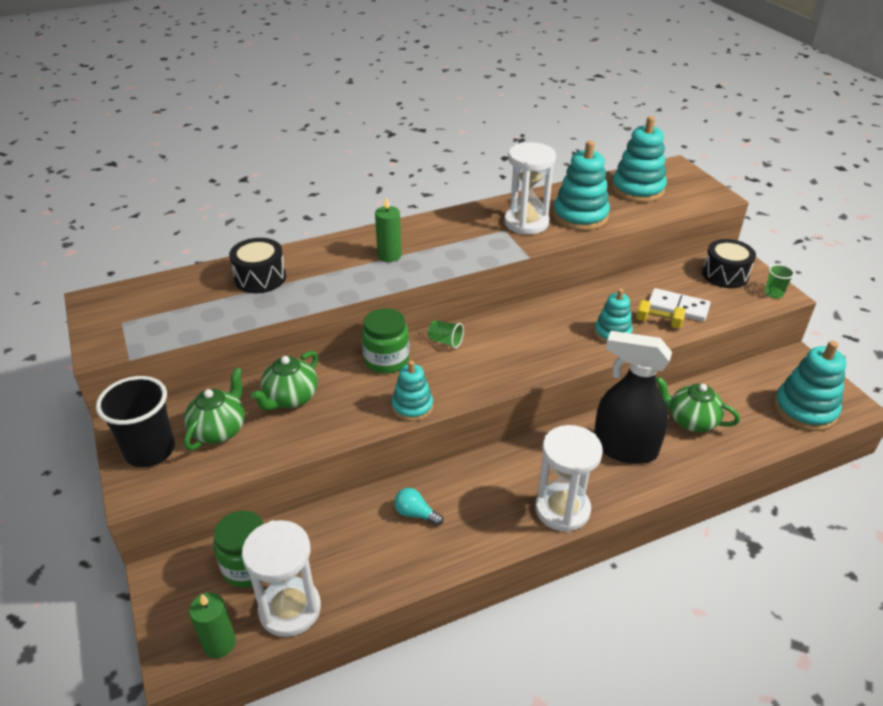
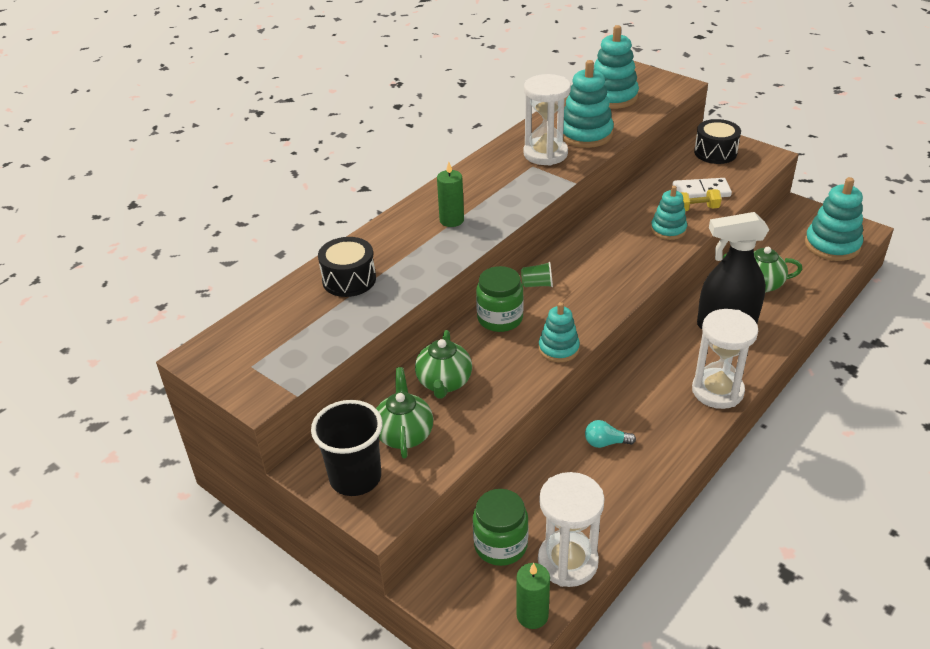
camera: 25 degrees left, 0 degrees up
(774, 293) = (763, 156): green cup -> none

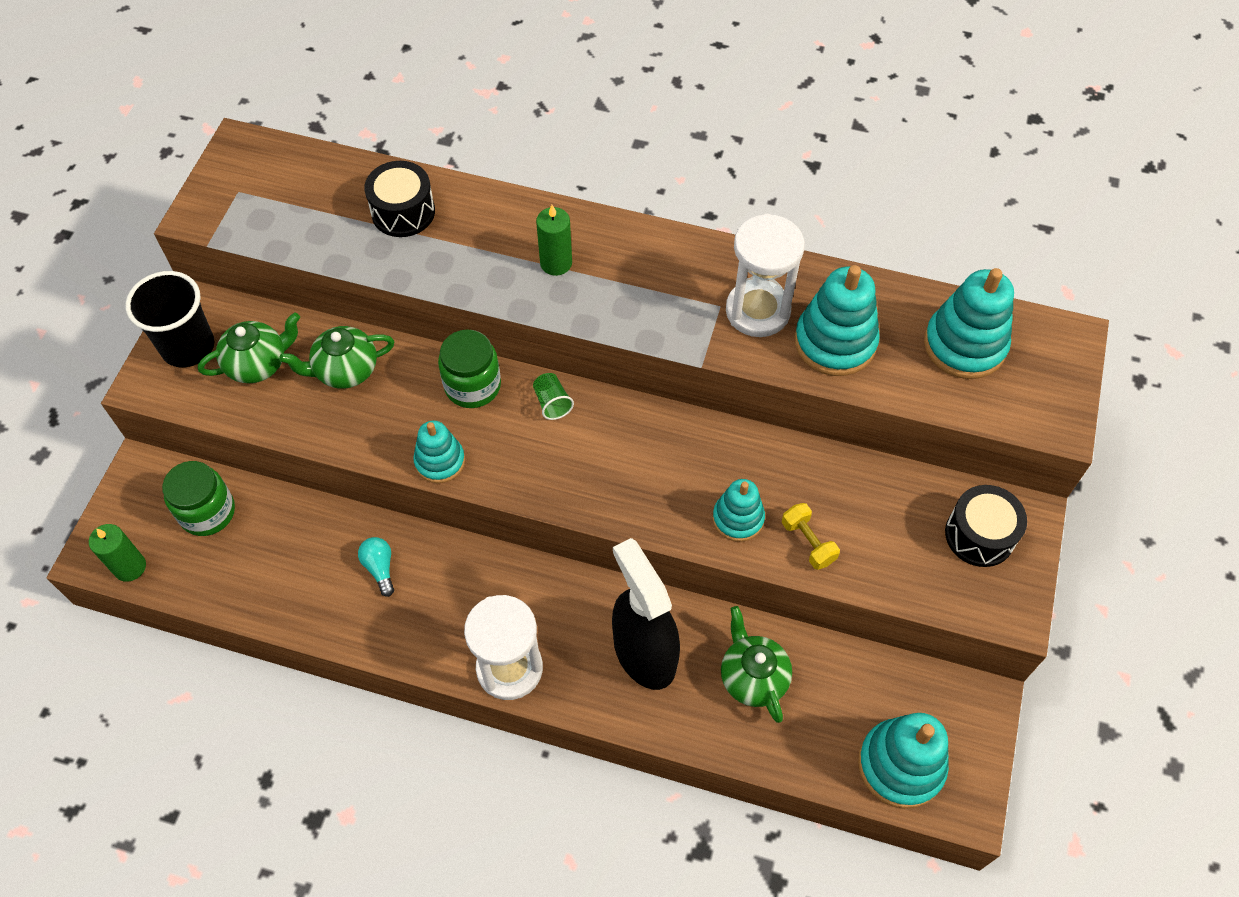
camera: 65 degrees right, 20 degrees up
(567, 561) = (202, 579): white hourglass -> none
(701, 191) = (857, 538): white domino -> none

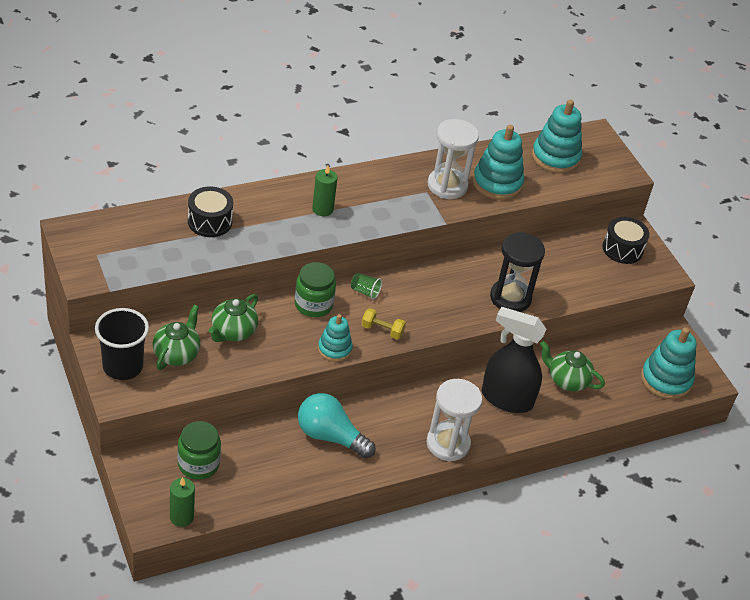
camera: 45 degrees left, 15 degrees down
(380, 568) = (330, 436): turquoise light bulb -> turquoise light bulb, size x2.02
(738, 518) = (510, 298): turquoise stacking toy -> black hourglass
(808, 542) = (552, 291): yellow dumbbell -> yellow dumbbell (382, 330)

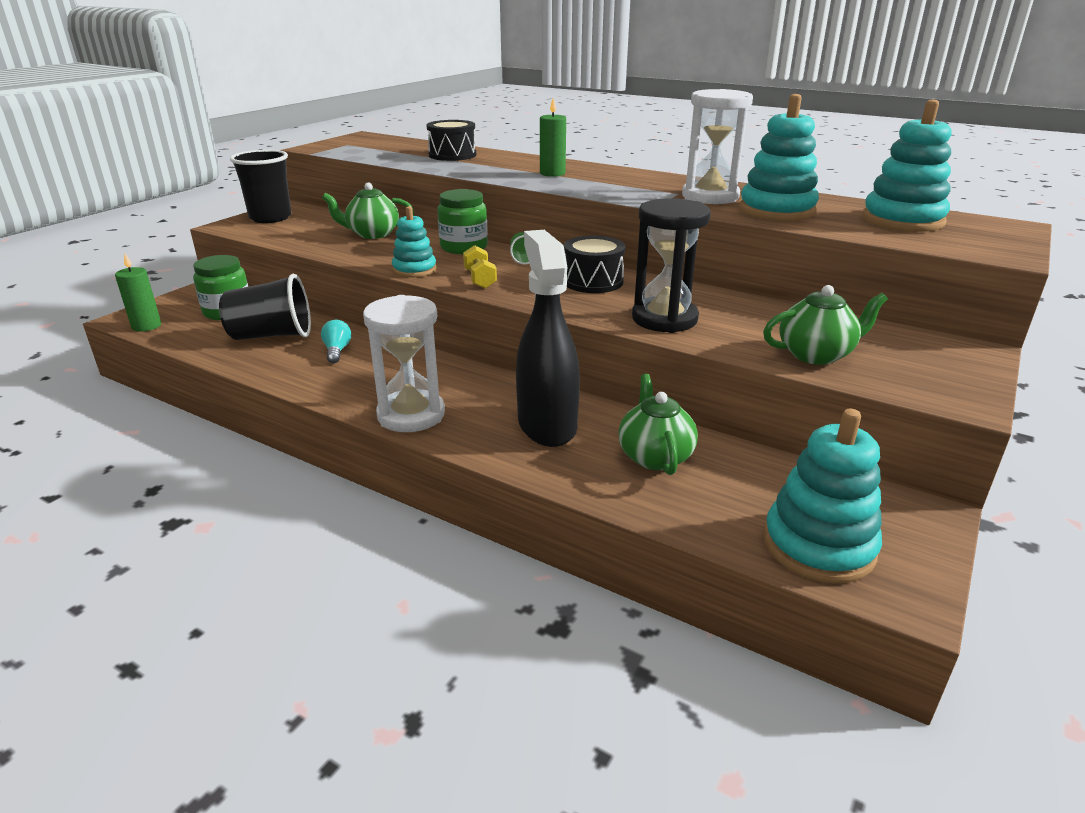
camera: 60 degrees right, 15 degrees down
(177, 354) = (312, 226): green teapot -> green teapot (816, 354)
(271, 457) = (272, 336): none -> black cup
(330, 436) = (337, 351): turquoise light bulb -> turquoise light bulb, size x0.49
(622, 249) = (920, 354): black drum -> black drum (593, 281)

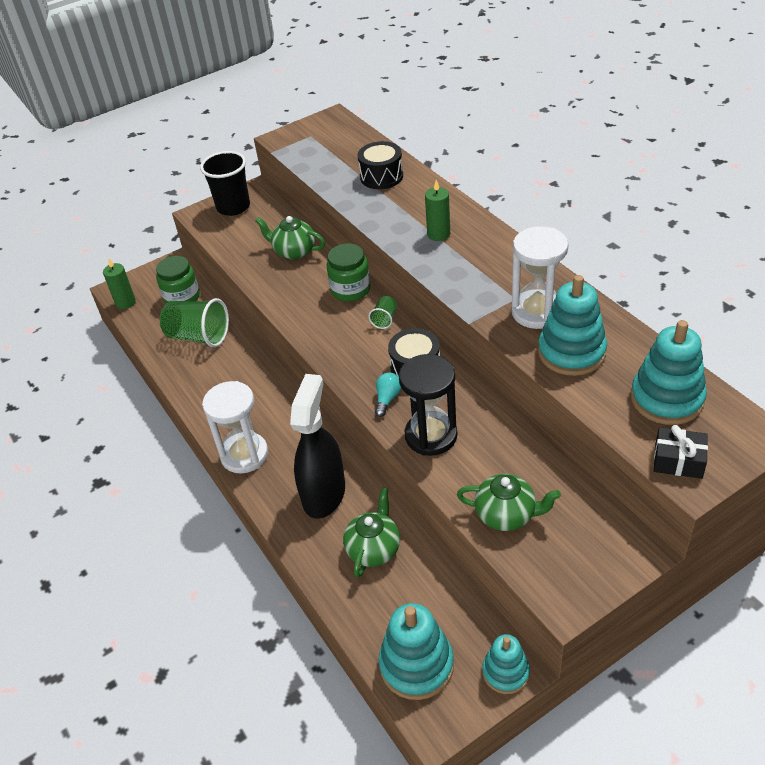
camera: 30 degrees right, 15 degrees up
(272, 336) = (199, 336): black cup -> green cup
(337, 351) = (232, 367): turquoise light bulb -> turquoise light bulb (387, 399)
(414, 270) = (295, 316): turquoise stacking toy -> turquoise stacking toy (505, 672)
(480, 279) = (334, 342): yellow dumbbell -> none
(973, 246) = (678, 461): none -> black gift

